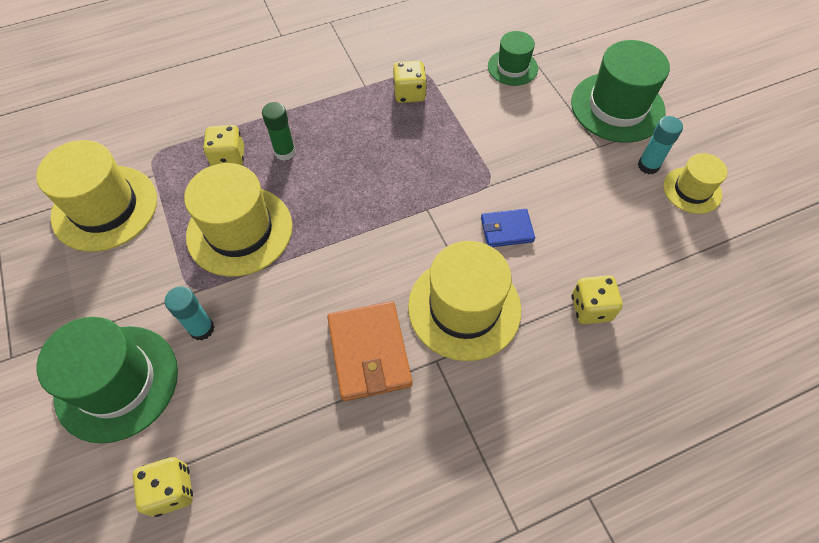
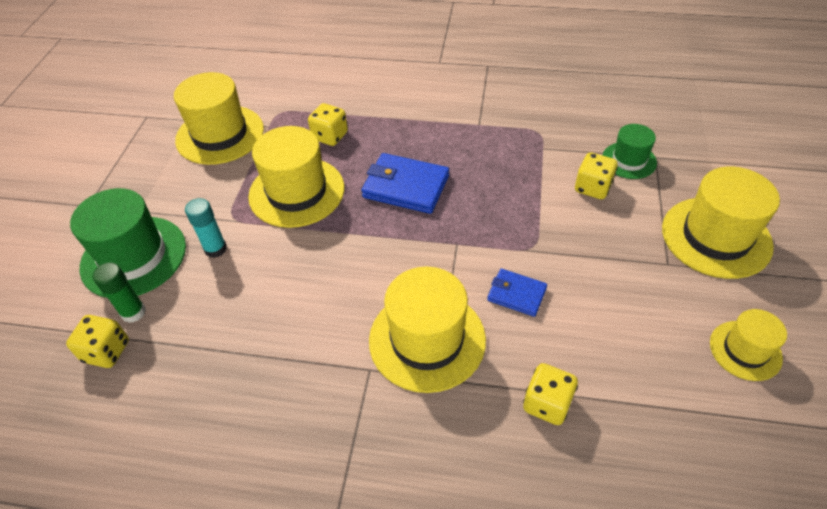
camera: 35 degrees right, 10 degrees down
(285, 152) = (375, 149): green glue stick -> green glue stick (133, 312)
(342, 177) = (406, 187): none -> blue wallet
(369, 352) = (321, 333): orange wallet -> none
(409, 93) = (513, 145): yellow dice -> yellow dice (592, 188)
(617, 107) = (716, 237): green hat -> yellow hat
(648, 166) = (710, 305): turquoise glue stick -> none

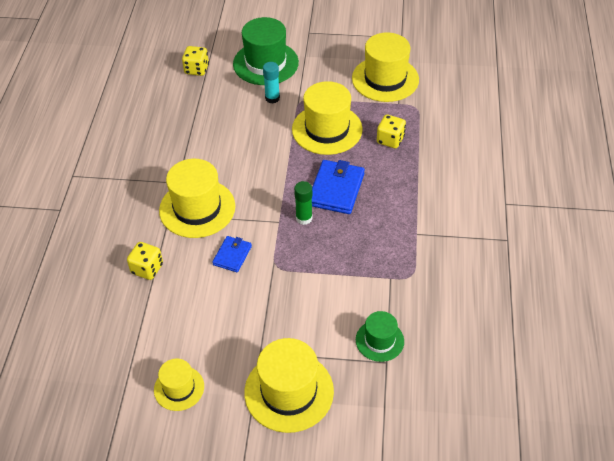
camera: 85 degrees right, 0 degrees up
(133, 312) = (223, 73): green glue stick -> green glue stick (304, 218)
(592, 188) = (342, 310): yellow dice -> none

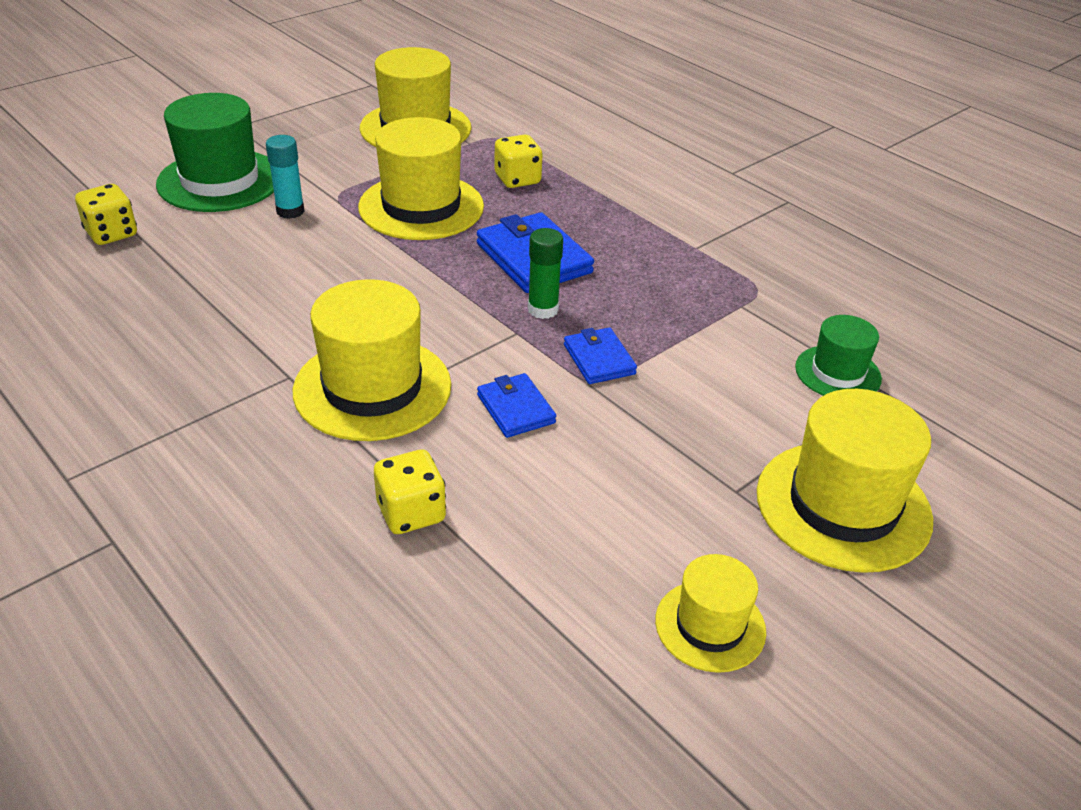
camera: 50 degrees left, 10 degrees down
(292, 258) = (599, 359): none -> blue wallet

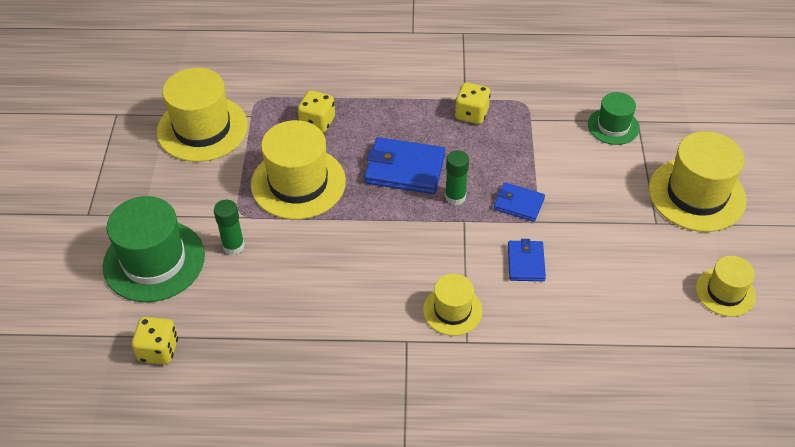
camera: 45 degrees left, 10 degrees up
(290, 211) = (233, 246): turquoise glue stick -> green glue stick
(372, 388) = (452, 310): yellow hat -> yellow hat, size x0.57
(411, 512) = (564, 353): yellow dice -> yellow dice (471, 114)
(515, 409) = (525, 263): blue wallet -> blue wallet turned 75 degrees clockwise

